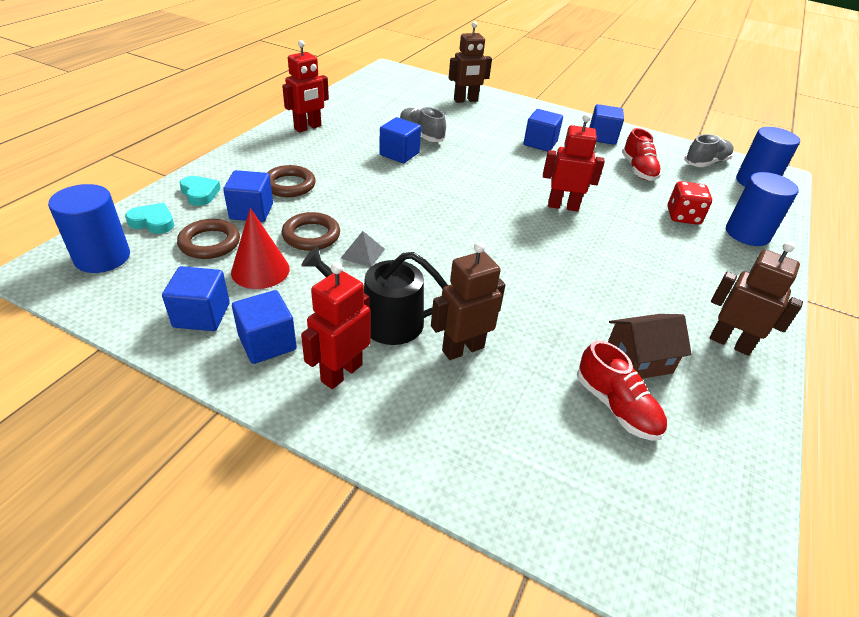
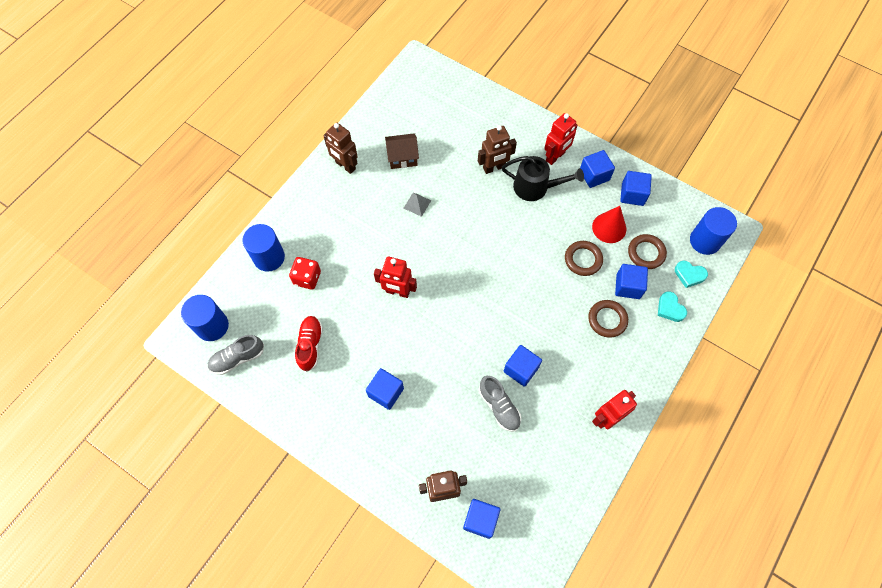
camera: 170 degrees left, 25 degrees up
(363, 253) = (548, 241): grey pyramid -> grey pyramid (417, 204)
(602, 137) = (318, 406): blue cube -> blue cube (480, 520)
(616, 406) = (425, 133): red shoe -> none

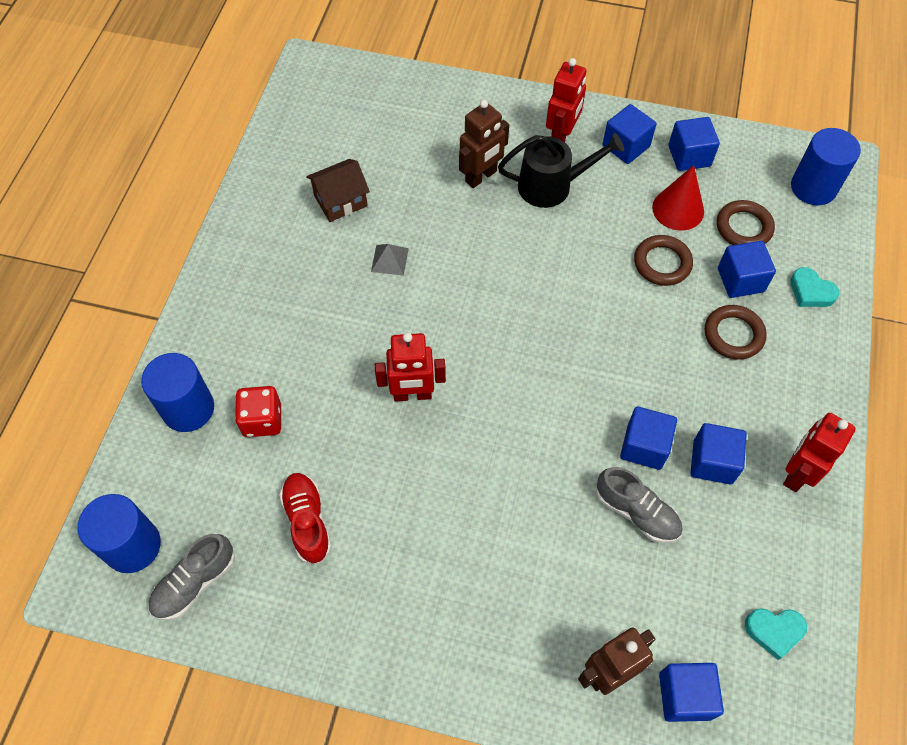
camera: 20 degrees left, 5 degrees down
(345, 166) = (257, 238): brown robot -> none
(386, 392) = (456, 552): blue cube -> blue cube (712, 462)
(689, 275) = (814, 238): turquoise heart -> turquoise heart (774, 631)

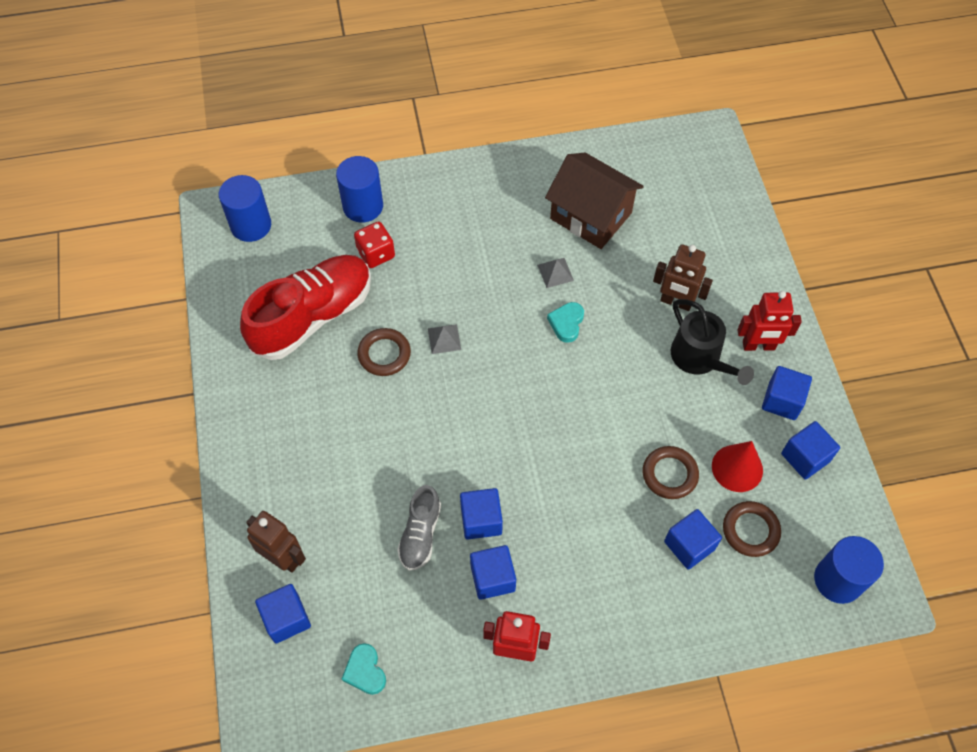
camera: 65 degrees right, 0 degrees up
(195, 583) = (241, 272): grey shoe -> none
(307, 521) = (312, 316): red shoe -> red shoe, size x1.96
(340, 201) = (591, 216): brown house -> brown house, size x1.68
(412, 395) = (444, 339): red robot -> grey pyramid
(733, 335) = (627, 557): brown ring -> brown ring (384, 354)
(811, 291) = (712, 611): turquoise heart -> turquoise heart (566, 323)

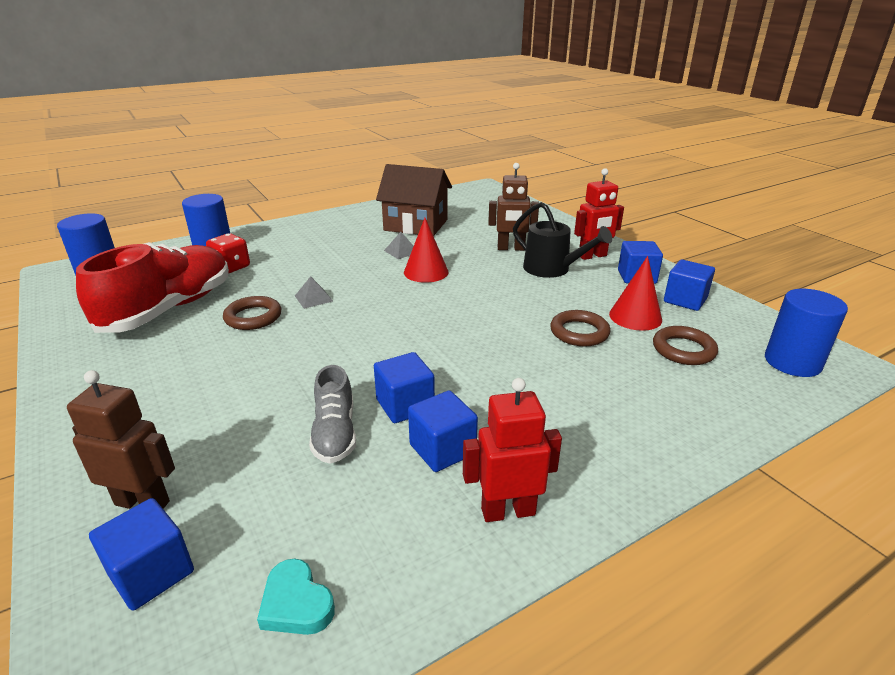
camera: 20 degrees left, 30 degrees down
(566, 323) = (426, 272): turquoise heart -> red cone
(689, 545) = (637, 372): blue cube -> none

